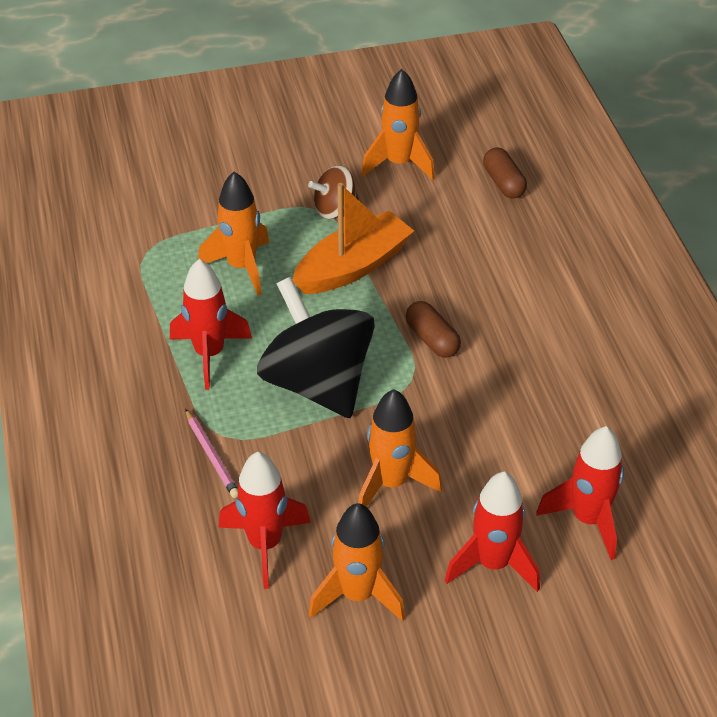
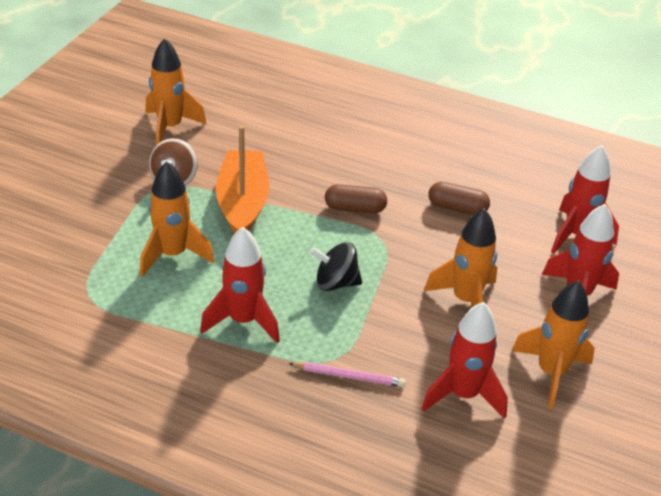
camera: 55 degrees left, 5 degrees down
(317, 383) = (335, 283): black spinning top -> black spinning top, size x0.49
(503, 183) = (250, 99): brown capsule -> brown capsule (457, 208)

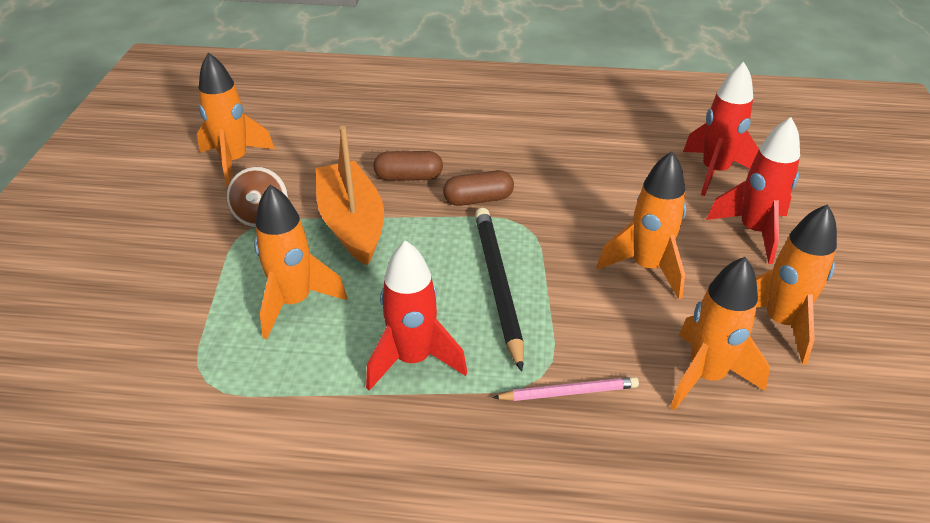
camera: 15 degrees left, 0 degrees up
(335, 283) = (498, 285): black spinning top -> black pencil
(457, 208) = (583, 174): brown capsule -> brown capsule (408, 177)
(463, 395) = (706, 376): red rocket -> orange rocket

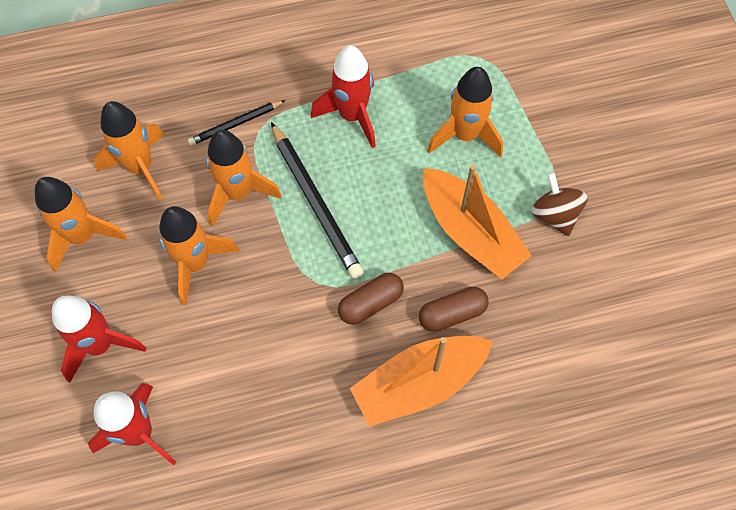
camera: 160 degrees right, 25 degrees up
(234, 162) = (635, 278): orange rocket -> orange rocket (238, 193)
(463, 147) = (419, 383): none -> orange boat
(568, 392) = (235, 124): pink pencil -> black pencil

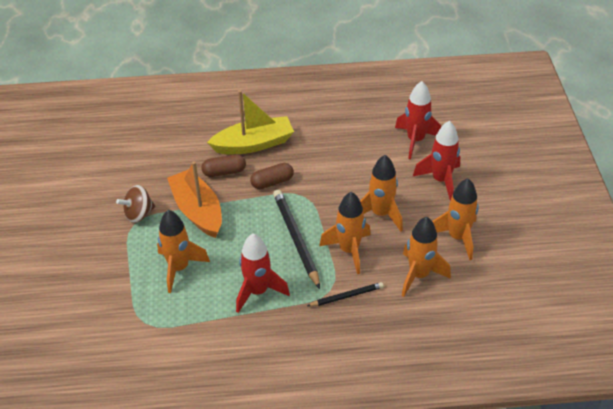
camera: 170 degrees left, 20 degrees down
(419, 383) = (254, 144): orange boat -> yellow boat
(555, 214) = (139, 214): brown spinning top -> brown spinning top turned 75 degrees clockwise

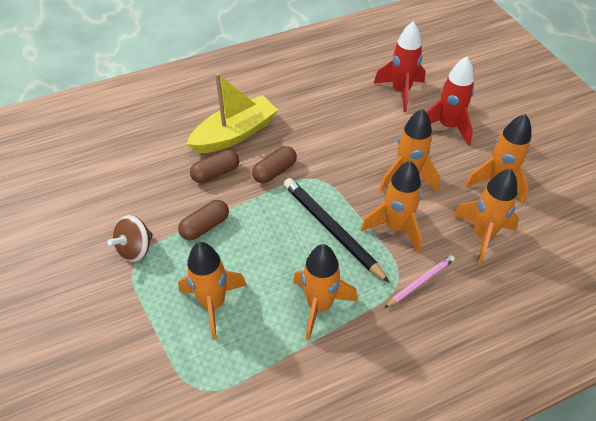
camera: 20 degrees left, 5 degrees up
(197, 211) = (205, 226): orange boat -> brown capsule
(258, 291) = (319, 306): red rocket -> orange rocket
(346, 296) = (420, 282): black pencil -> pink pencil

